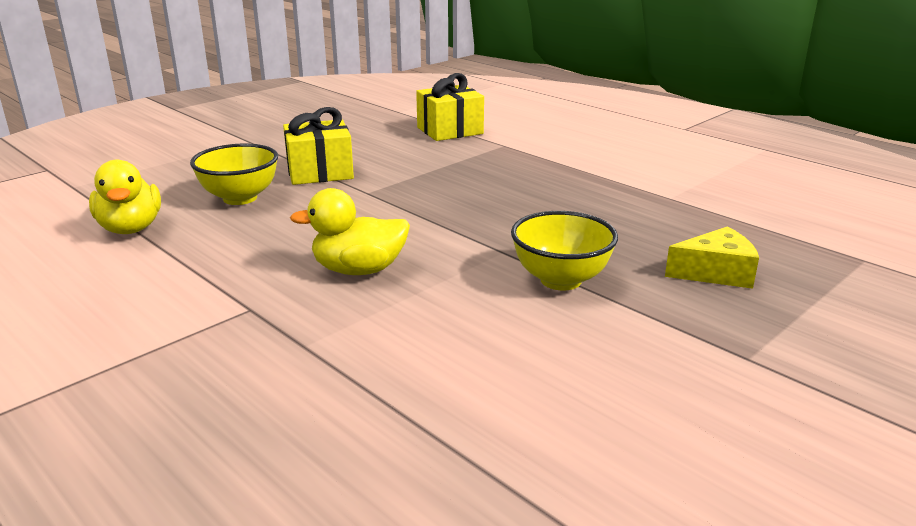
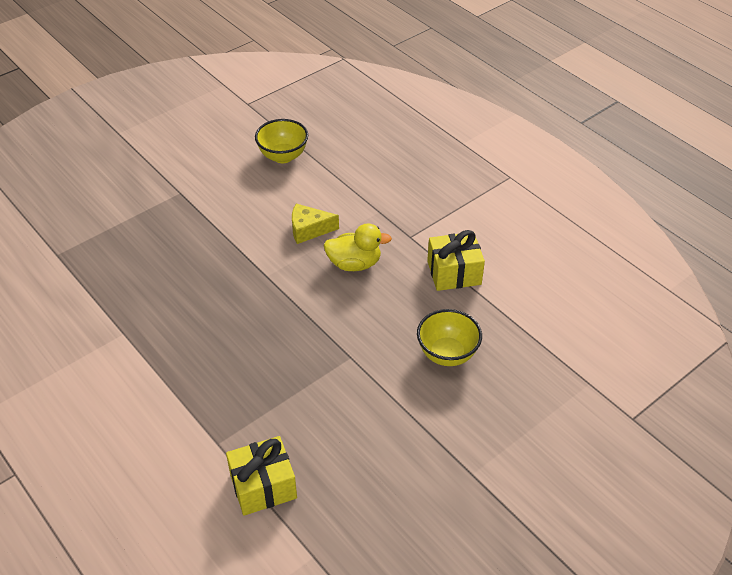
camera: 175 degrees left, 20 degrees up
(131, 228) = (510, 317): yellow duck -> none
(320, 172) = (391, 395): yellow gift -> yellow gift (454, 273)
(560, 280) = (242, 248): yellow bowl -> yellow bowl (283, 156)
(715, 273) = (152, 248): yellow cheese -> yellow cheese (309, 230)

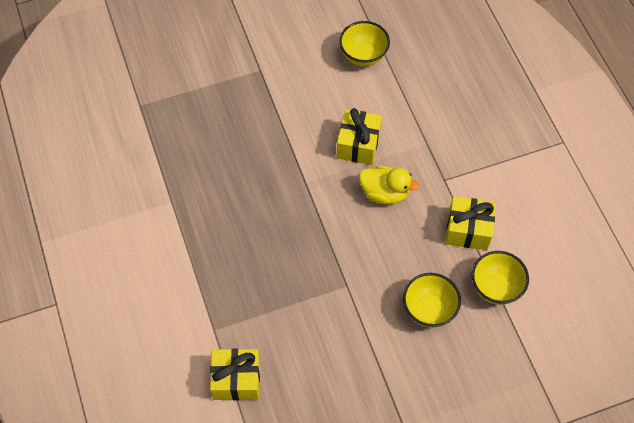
camera: 20 degrees right, 15 degrees up
(309, 230) = (358, 144): yellow cheese -> yellow gift
(505, 315) = (495, 288): none -> yellow bowl

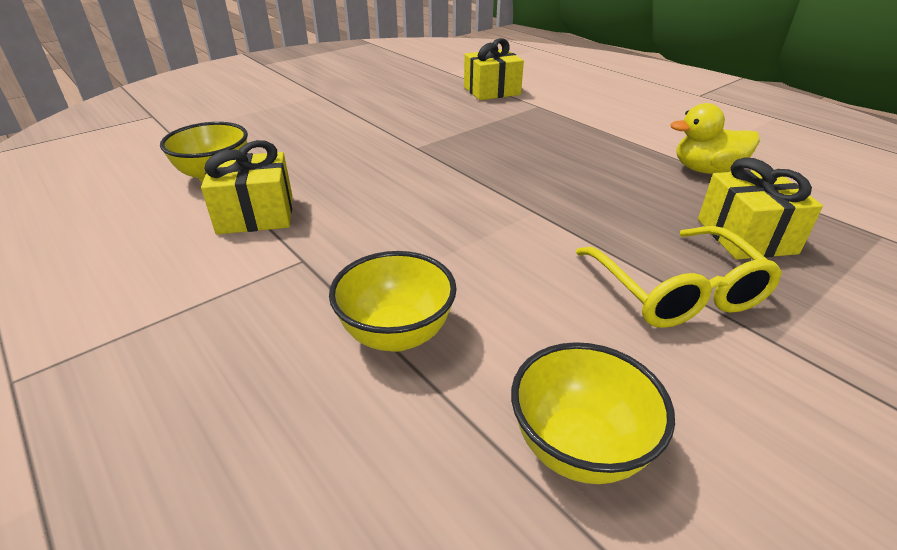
camera: 160 degrees right, 25 degrees down
(276, 104) = (677, 291): none -> yellow glasses
(358, 144) = (481, 270): yellow gift -> yellow gift (746, 236)
(384, 193) = (403, 224): yellow duck -> yellow duck (706, 170)
(429, 310) = (307, 148): yellow bowl -> yellow bowl (396, 334)

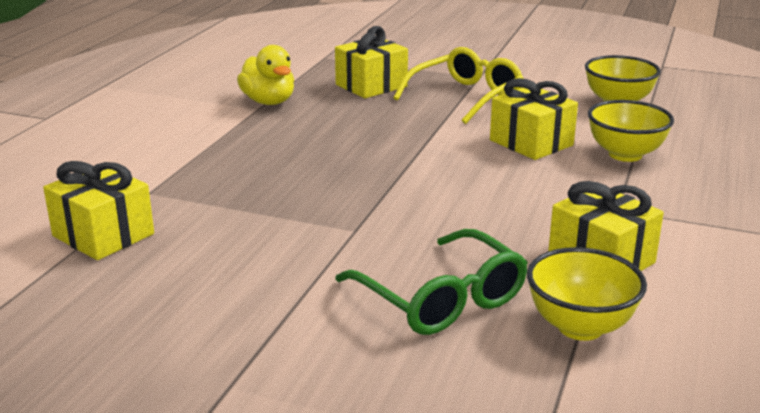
camera: 120 degrees left, 10 degrees down
(306, 149) = (441, 299): none -> green glasses
(491, 278) = (531, 143): none -> yellow gift

